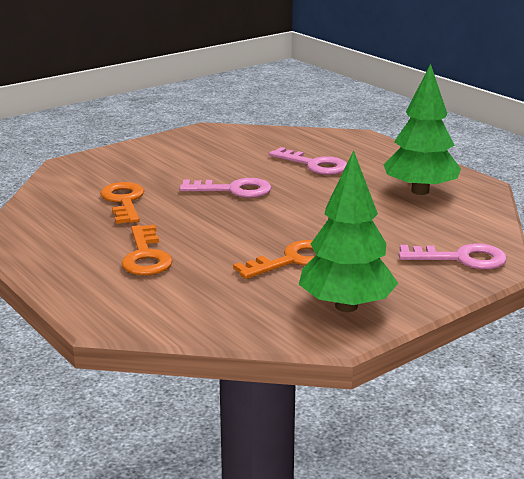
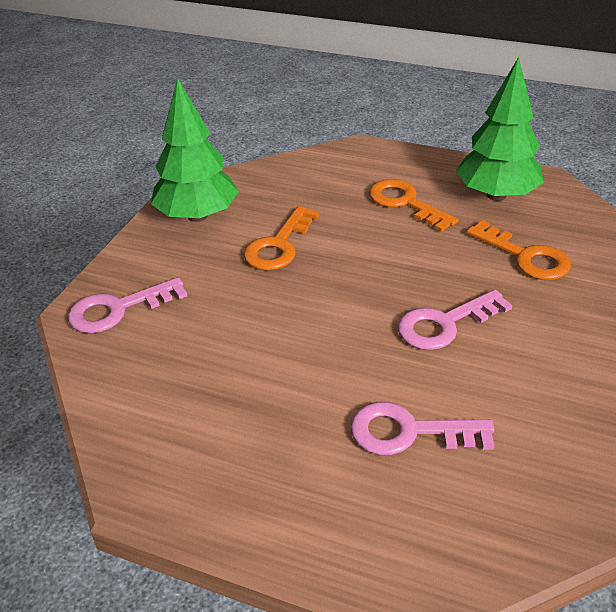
camera: 150 degrees right, 15 degrees up
(420, 191) = (217, 426): green tree -> green tree (496, 195)

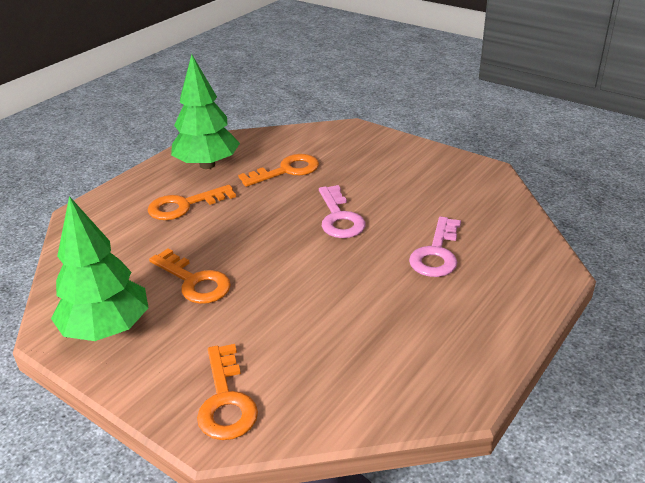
camera: 75 degrees left, 5 degrees down
(118, 309) = (226, 400): pink key -> orange key

